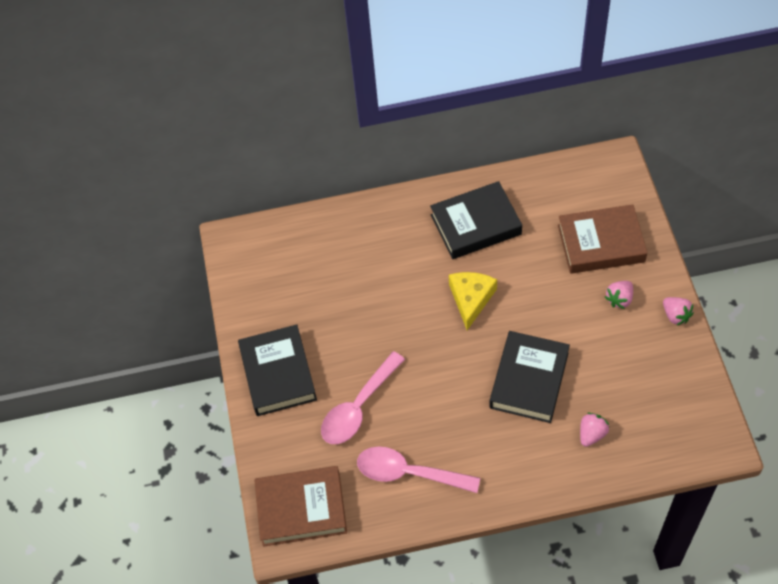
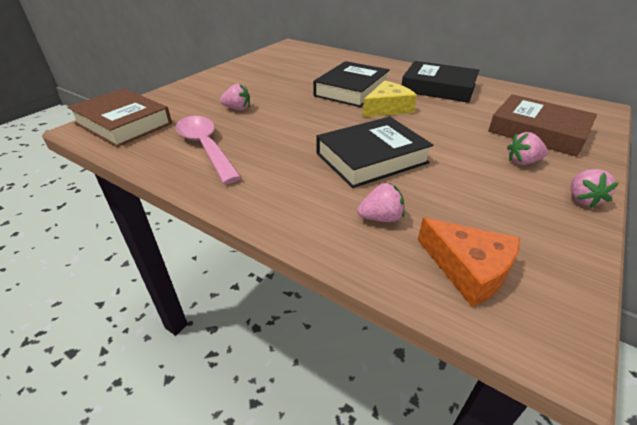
camera: 40 degrees right, 20 degrees down
(278, 374) = (225, 80): black book -> black book (351, 90)
(358, 407) = (237, 109): pink spoon -> pink strawberry
(663, 432) = (468, 269): none -> orange cheese

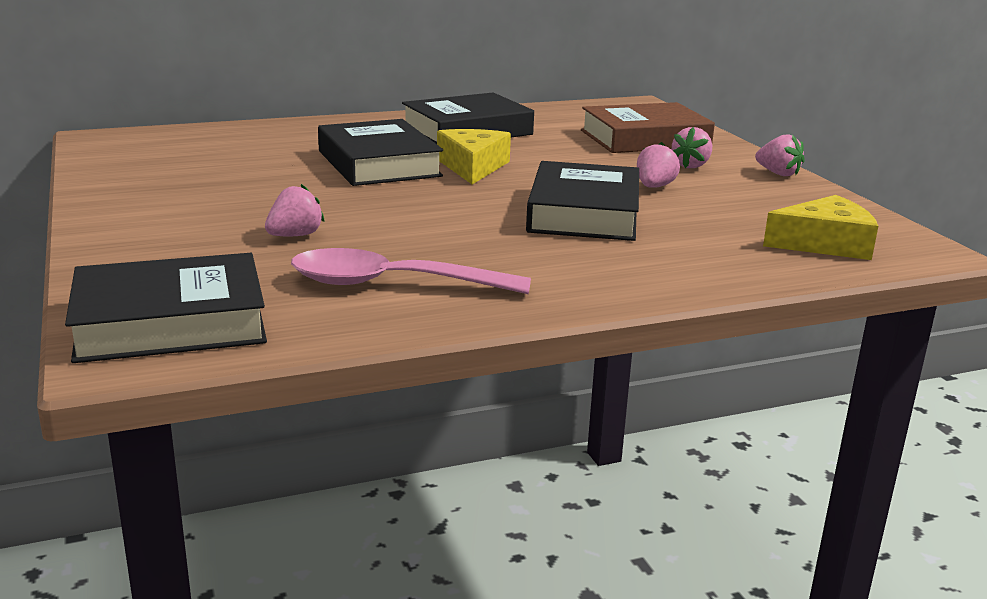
camera: 55 degrees left, 15 degrees down
(123, 123) = (170, 322): brown book -> black book
(381, 218) = (709, 247): pink strawberry -> pink strawberry (654, 187)
(468, 269) = (825, 244): orange cheese -> yellow cheese

